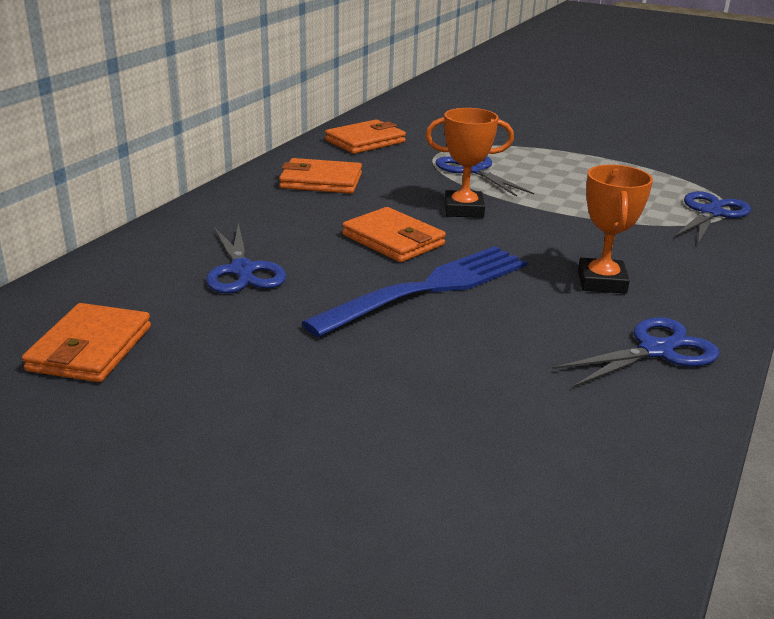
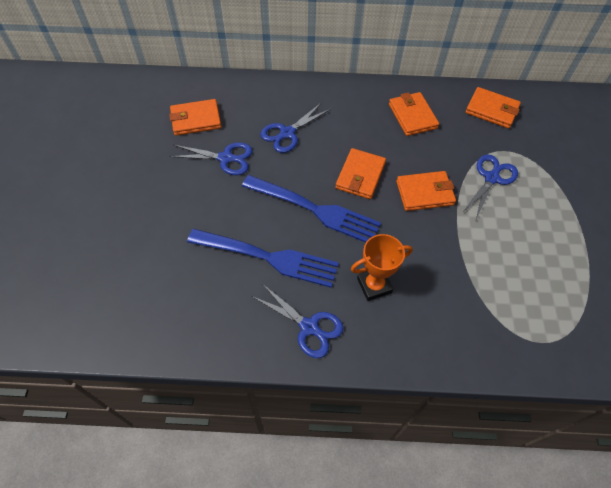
camera: 65 degrees right, 30 degrees up
(463, 209) = (424, 193): orange trophy -> orange wallet
(497, 353) = (267, 257): none -> blue fork
(711, 213) = (529, 330): blue scissors -> blue scissors (225, 158)

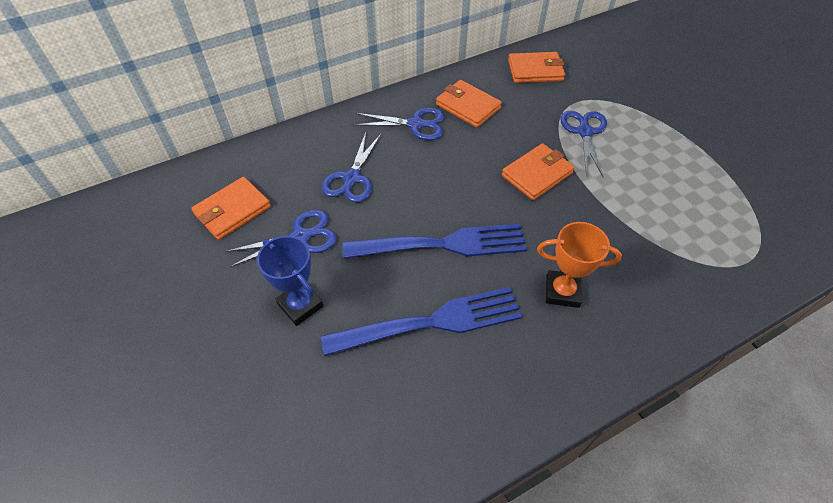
camera: 30 degrees left, 5 degrees down
(195, 203) = (300, 305): none -> blue trophy
(309, 327) = (532, 374): blue scissors -> blue scissors (415, 124)
(360, 176) = (462, 187): orange wallet -> none
(374, 285) = (562, 291): orange trophy -> orange trophy turned 60 degrees clockwise

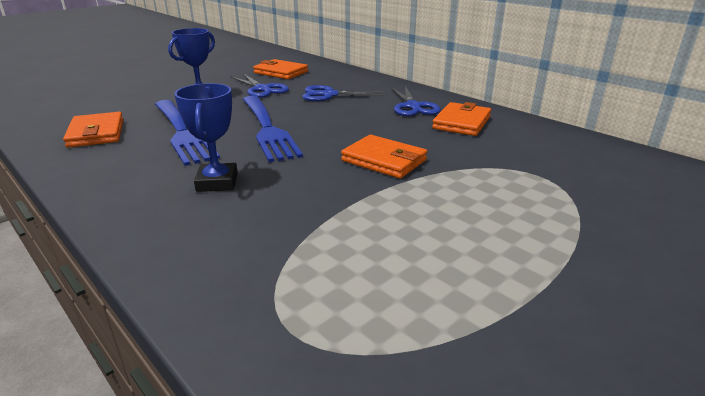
camera: 75 degrees right, 25 degrees down
(535, 70) = (569, 149): orange wallet -> orange wallet (96, 133)
(562, 291) = (217, 182): orange trophy -> blue trophy
(584, 132) = (483, 183): blue scissors -> none

